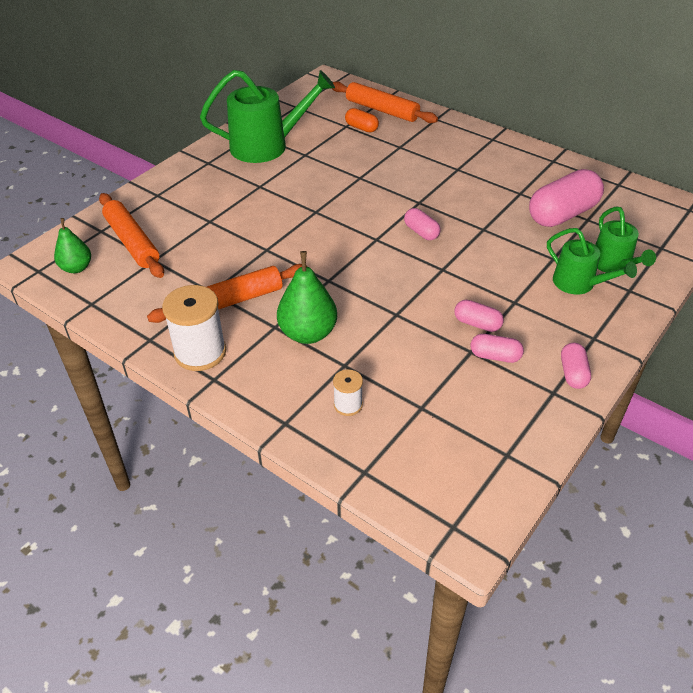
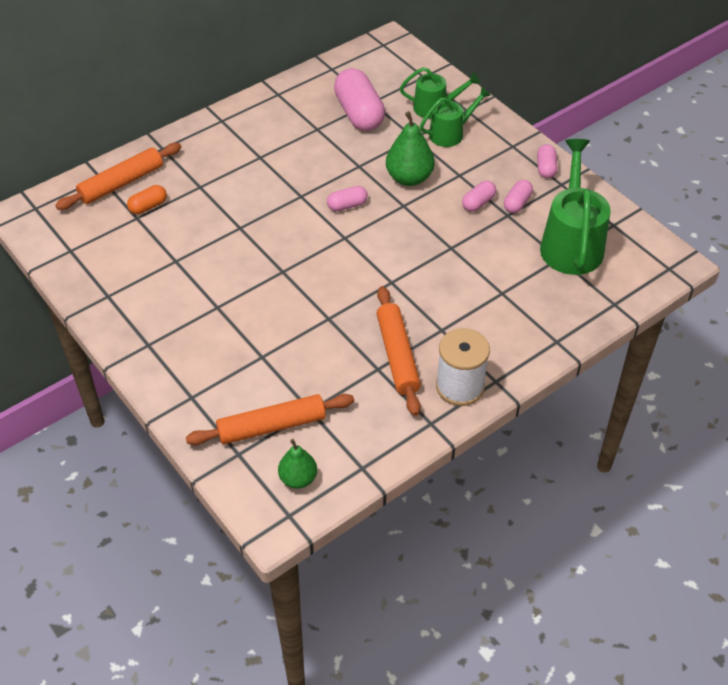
camera: 75 degrees left, 5 degrees up
(267, 146) = (141, 288): green watering can -> green watering can (571, 243)
(308, 333) = (457, 308): green pear -> green pear (409, 178)
(348, 405) = (547, 299): white spool -> none
(573, 373) = (546, 168): pink capsule -> pink capsule turned 75 degrees clockwise

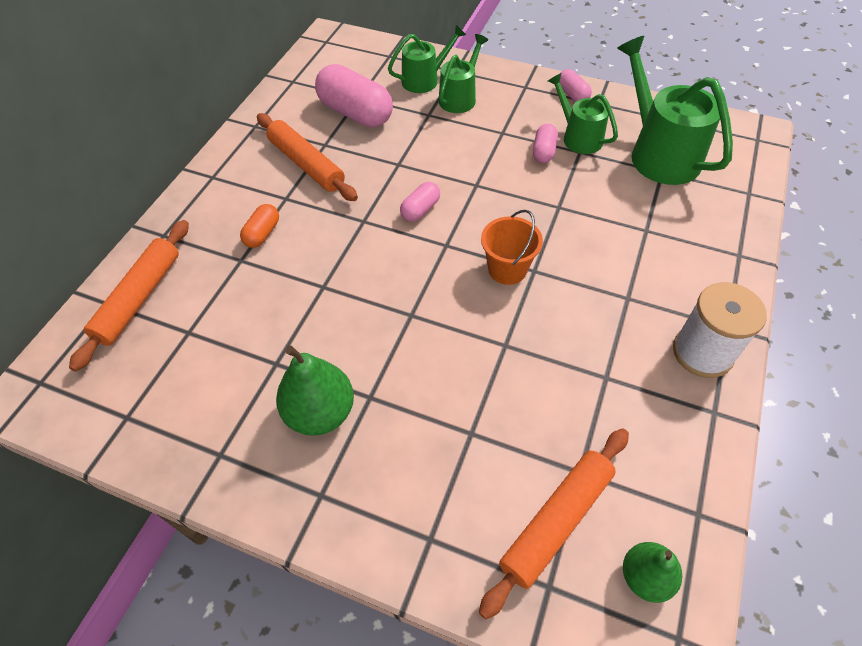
camera: 30 degrees left, 5 degrees up
(148, 206) = (193, 312): orange capsule -> orange capsule (262, 233)
(373, 272) = (507, 269): none -> orange bucket
(397, 355) = (612, 350): orange rolling pin -> orange rolling pin (306, 164)
(409, 178) = (458, 155): green pear -> green pear (320, 412)
(517, 203) = (578, 137): pink capsule -> green watering can

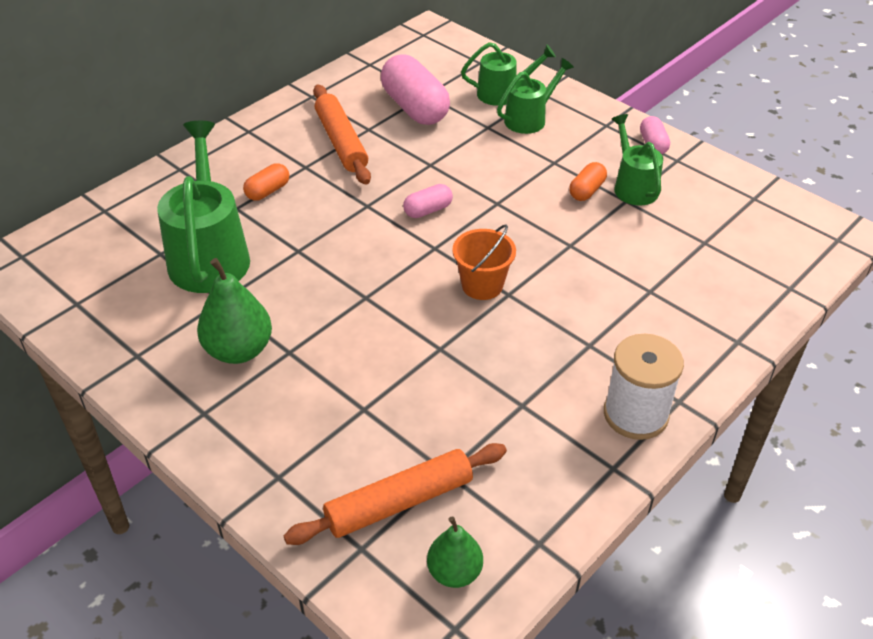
camera: 20 degrees right, 10 degrees down
(139, 298) = (133, 214): orange rolling pin -> none
(544, 151) = (587, 191): pink capsule -> orange capsule
(658, 153) = (712, 223): green watering can -> green watering can (209, 254)

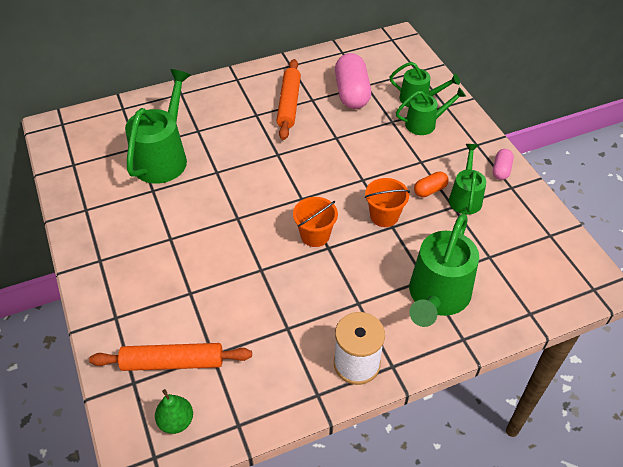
camera: 25 degrees right, 5 degrees up
(239, 350) = (142, 227): green pear -> none
(268, 191) = (223, 125): orange capsule -> none
(428, 210) = (314, 170): pink capsule -> none
(552, 236) = (384, 216): none -> orange bucket
(677, 306) = (437, 297): none -> green watering can

